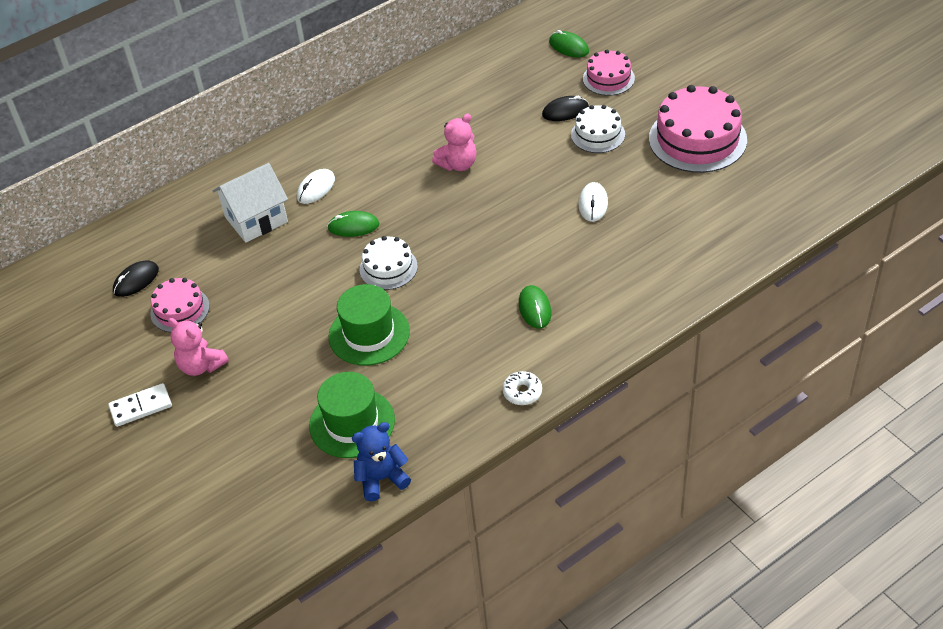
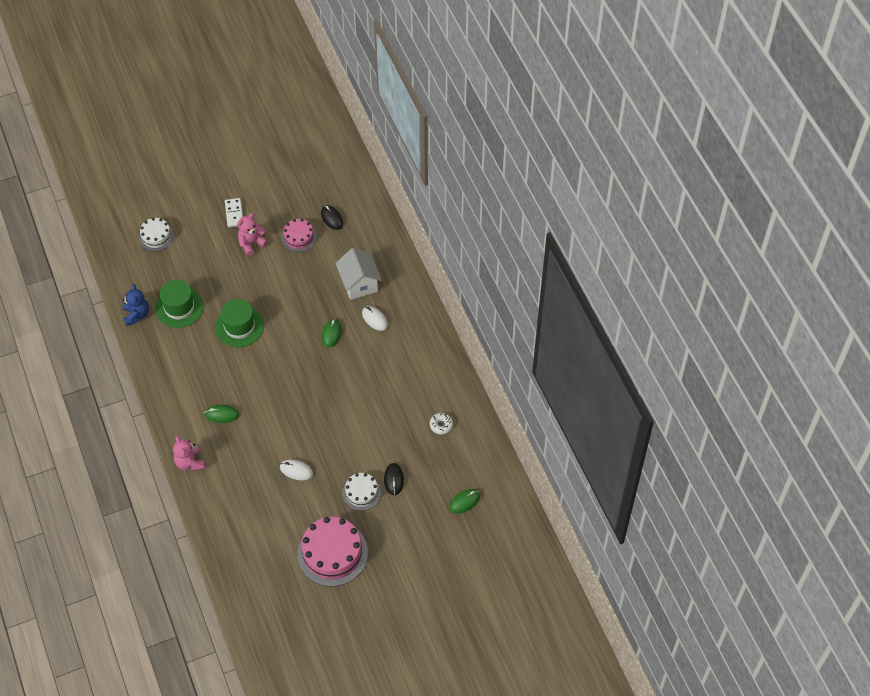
camera: 100 degrees right, 10 degrees up
(388, 268) = (288, 345): white cake -> white cake (156, 236)
(458, 164) = (365, 402): pink teddy bear -> pink teddy bear (190, 462)
(522, 392) = (163, 392): white donut -> white donut (441, 425)
(608, 78) = (418, 517): pink cake -> none

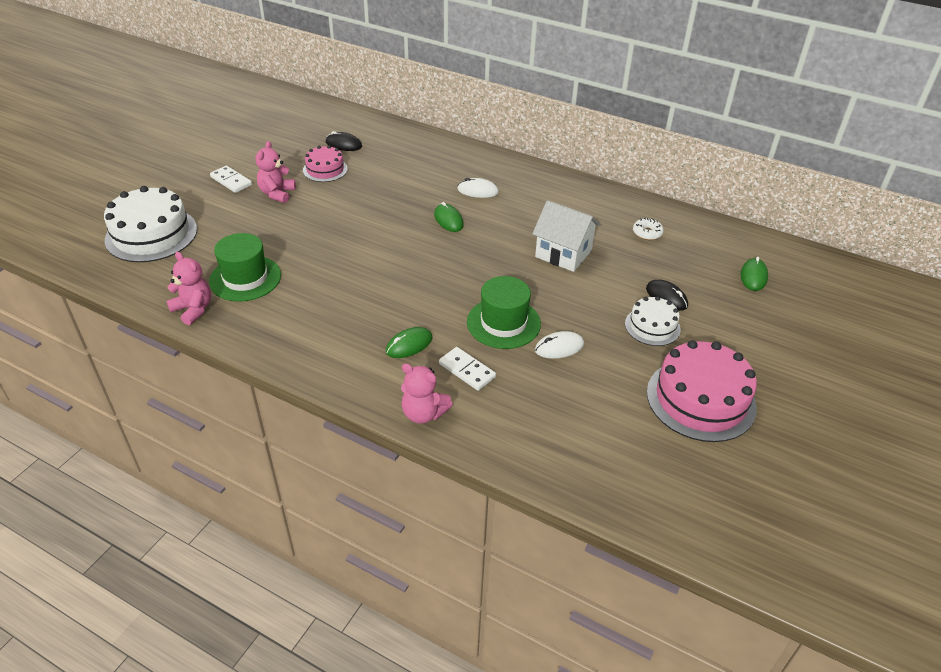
camera: 40 degrees left, 15 degrees down
(136, 314) = (193, 309): blue teddy bear -> pink teddy bear
(156, 236) = (151, 234): white cake -> white cake, size x1.78
(234, 451) = (467, 370): none -> white domino
(239, 326) = (339, 260): green hat -> green hat (503, 323)
(359, 283) = (429, 174): white house -> white house (563, 254)

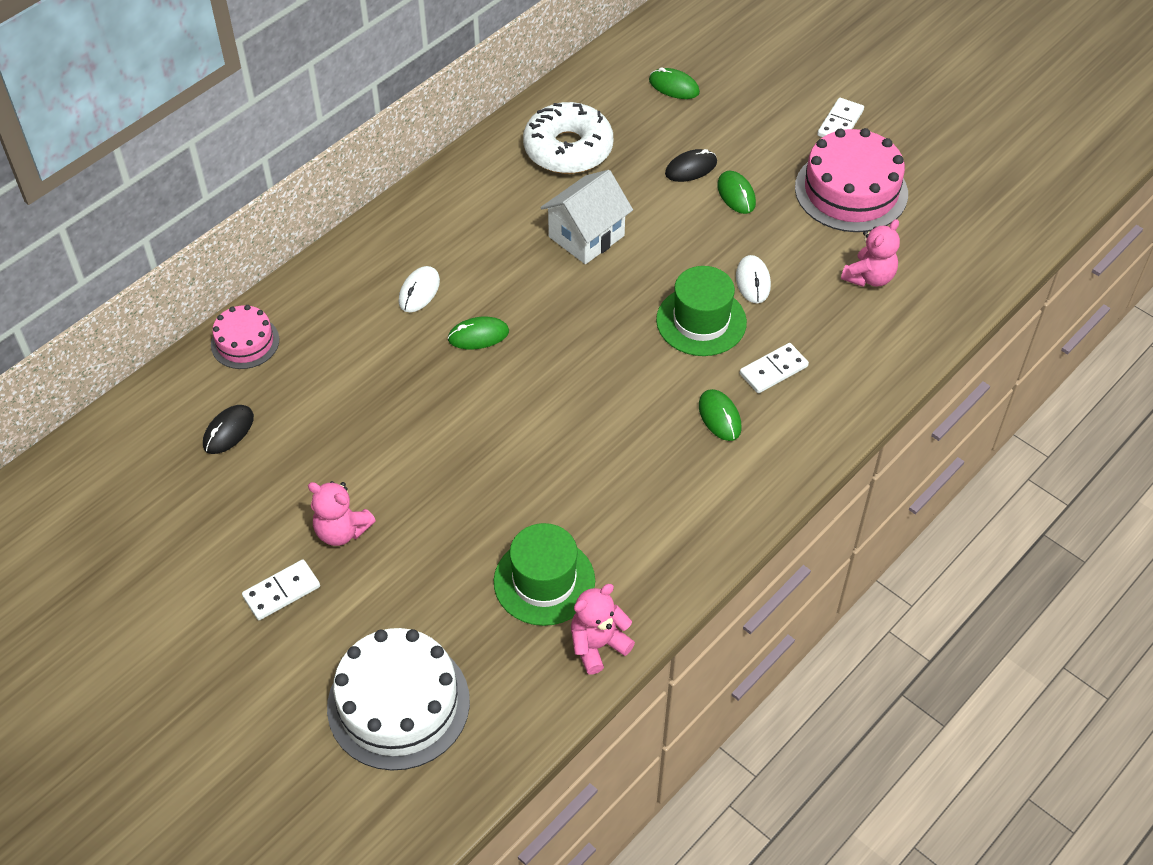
camera: 75 degrees left, 10 degrees up
(325, 169) = (294, 463): pink cake -> pink cake (245, 342)
(423, 413) = (833, 420): pink teddy bear -> pink teddy bear (869, 277)
(647, 233) = (568, 149): white donut -> white donut, size x2.34
(652, 326) = (736, 194): white cake -> green mouse
(783, 383) = (840, 123): none -> white domino

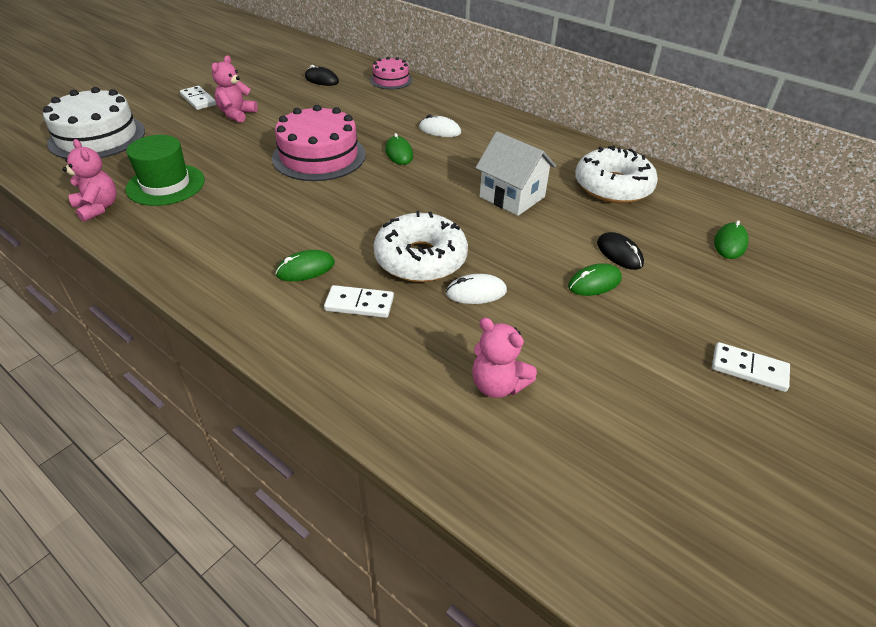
camera: 85 degrees right, 10 degrees down
(701, 321) = (420, 259): green hat -> white donut
(773, 370) = (359, 304): white domino -> white domino turned 45 degrees counterclockwise
(851, 191) = (635, 374): pink cake -> pink cake (319, 156)

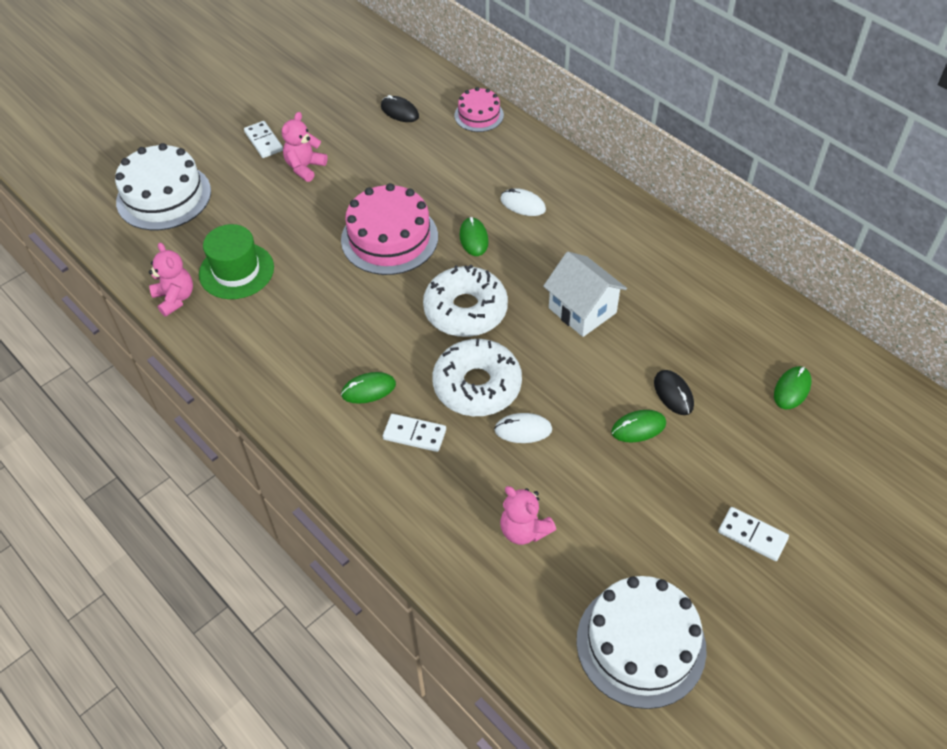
camera: 10 degrees right, 10 degrees up
(613, 186) = (693, 302): white donut -> white donut (465, 310)
(670, 497) = (641, 644): none -> white cake

